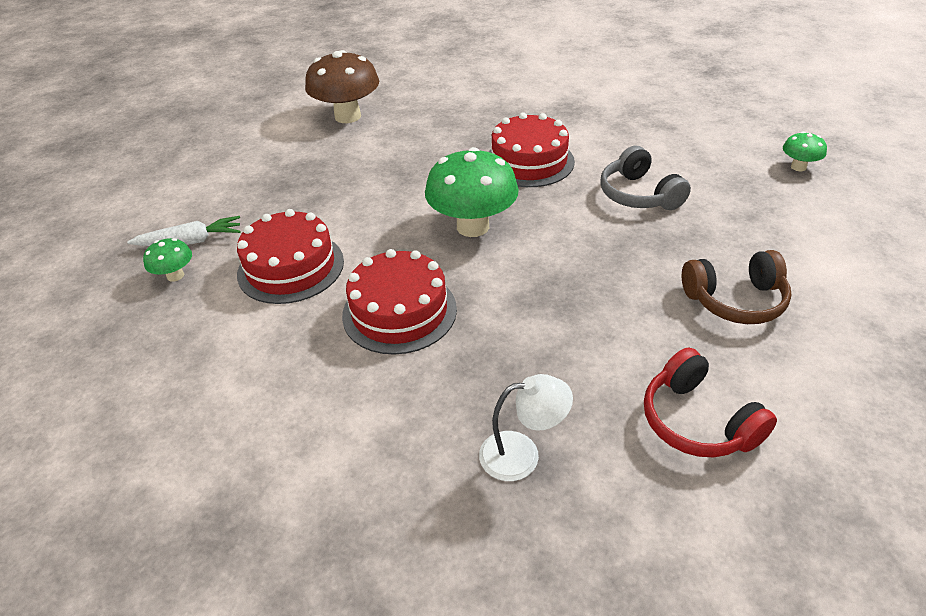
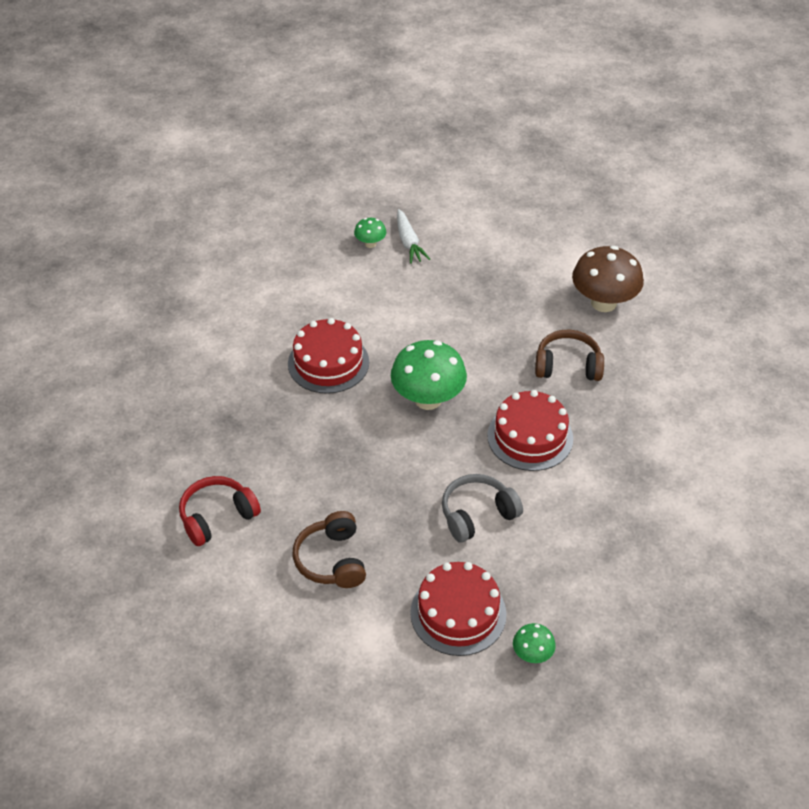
camera: 85 degrees right, 5 degrees up
(291, 267) = (378, 300): red cake -> red cake (458, 613)
(432, 138) = (568, 366): none -> brown headphones
(522, 454) = (201, 428): white lamp -> none

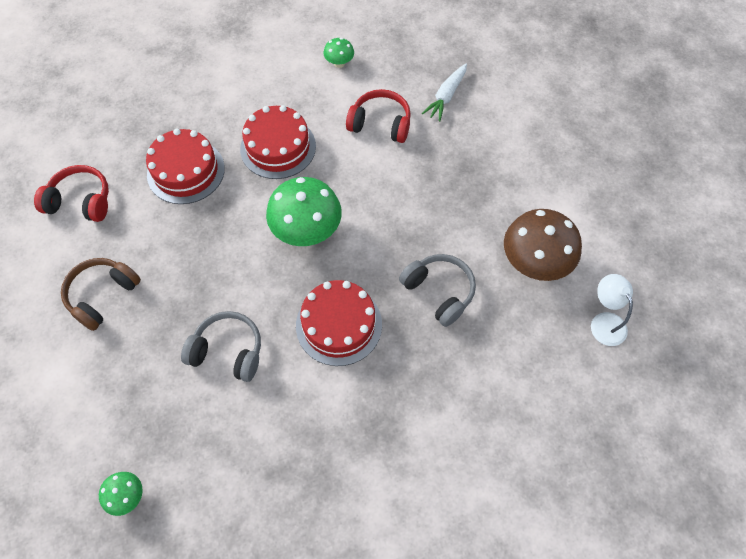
camera: 45 degrees right, 15 degrees up
(370, 244) = (417, 77): green mushroom -> green mushroom (339, 63)
(385, 293) = (380, 124): none -> red headphones
(458, 613) = (123, 414): red cake -> red cake (186, 171)
(568, 366) = (439, 292): brown headphones -> grey headphones
(686, 304) = (604, 322): none -> white lamp

